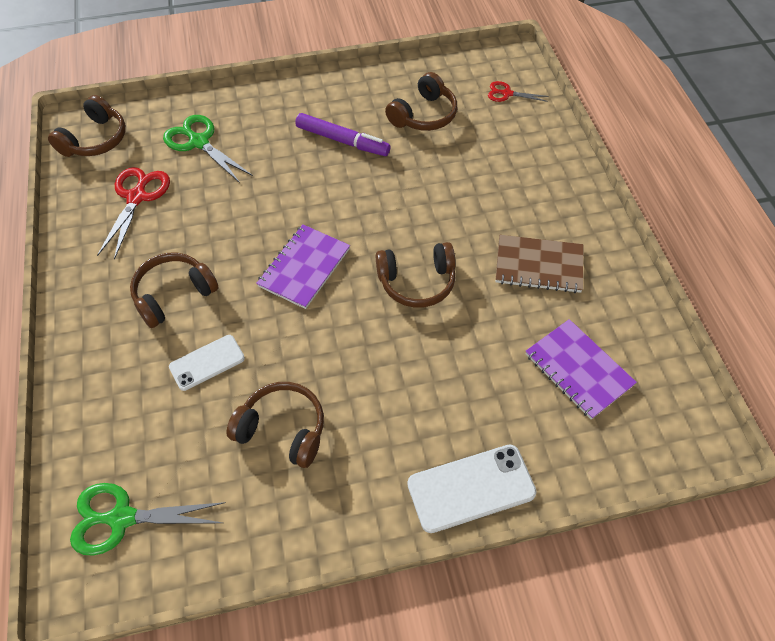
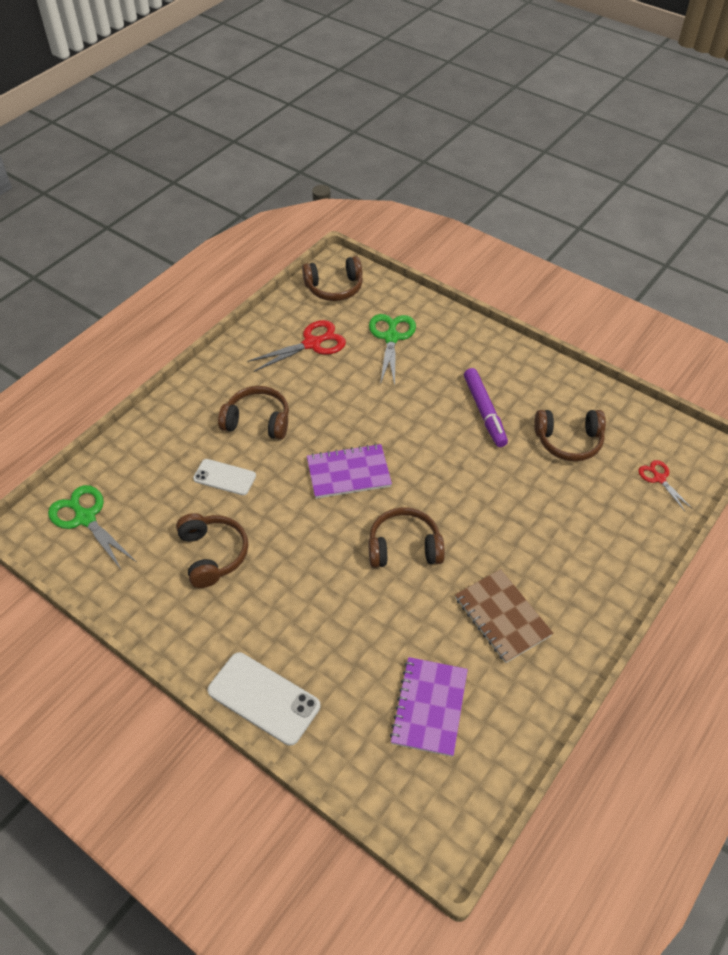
camera: 50 degrees right, 5 degrees down
(417, 282) = (404, 547): brown headphones -> brown headphones turned 135 degrees clockwise

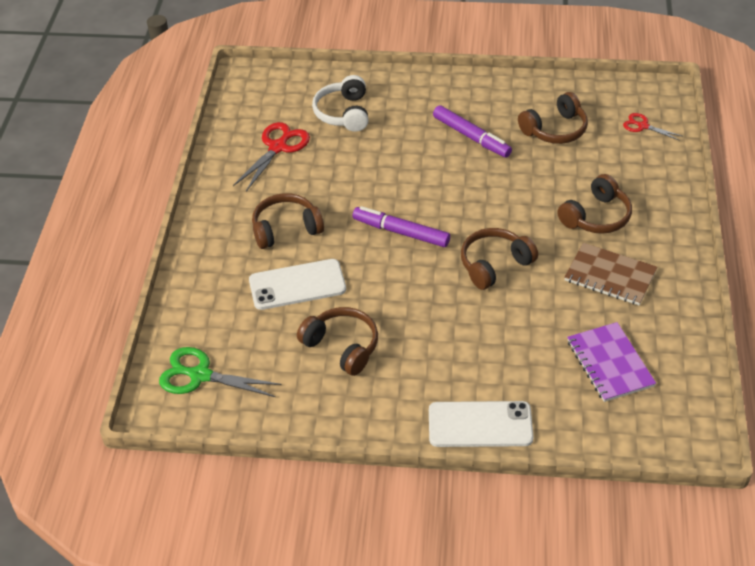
camera: 30 degrees left, 5 degrees down
(224, 477) = (297, 285): white phone -> white phone, size x1.55
(334, 287) = (256, 94): brown headphones -> brown headphones (596, 216)
(348, 473) = (401, 232): purple notebook -> purple marker
(391, 337) = (343, 113): green scissors -> white headphones

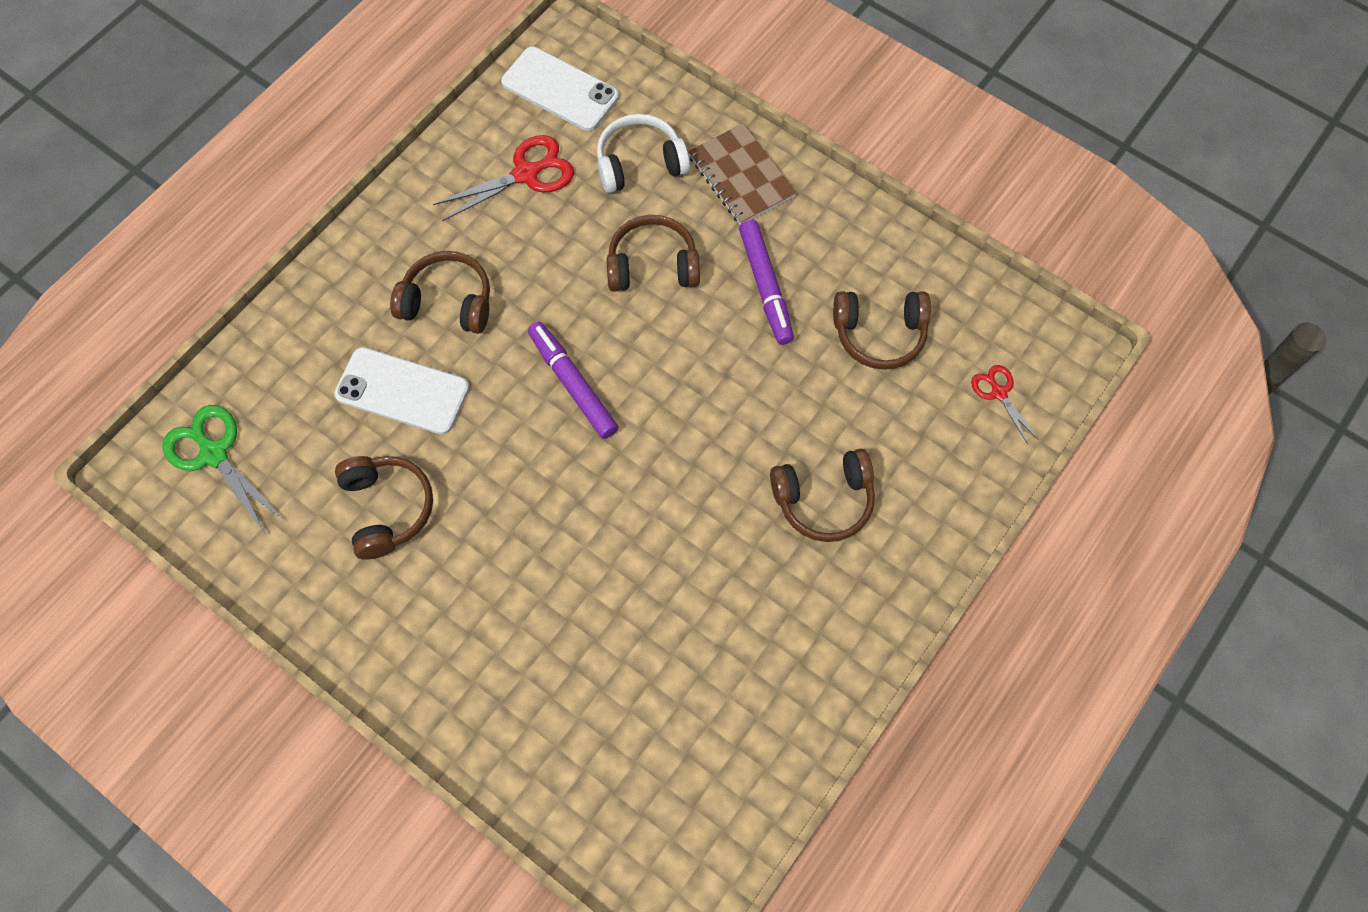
camera: 30 degrees right, 20 degrees up
(343, 113) = (640, 163): white headphones -> white headphones turned 45 degrees clockwise
(480, 425) = (454, 714): white phone -> white phone (560, 89)
(494, 265) = (644, 498): brown headphones -> brown headphones (652, 265)
(609, 363) = (667, 727): purple notebook -> none
(610, 276) = (769, 600): brown notebook -> brown notebook (741, 176)

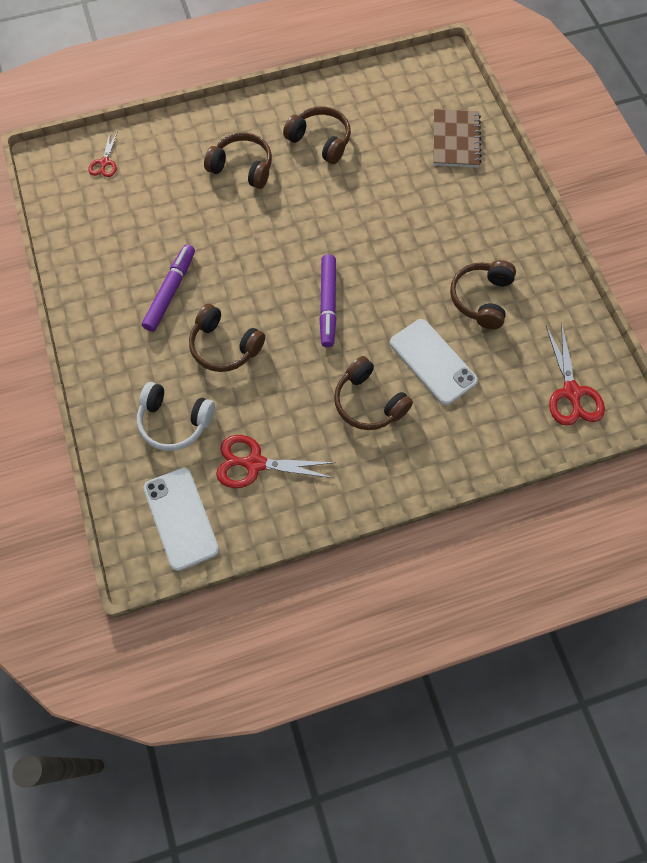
camera: 145 degrees left, 0 degrees up
(214, 454) = (571, 393): green scissors -> red scissors
(741, 176) = (120, 370): brown notebook -> brown notebook (456, 140)
(879, 334) = (134, 227): brown headphones -> brown headphones (320, 141)

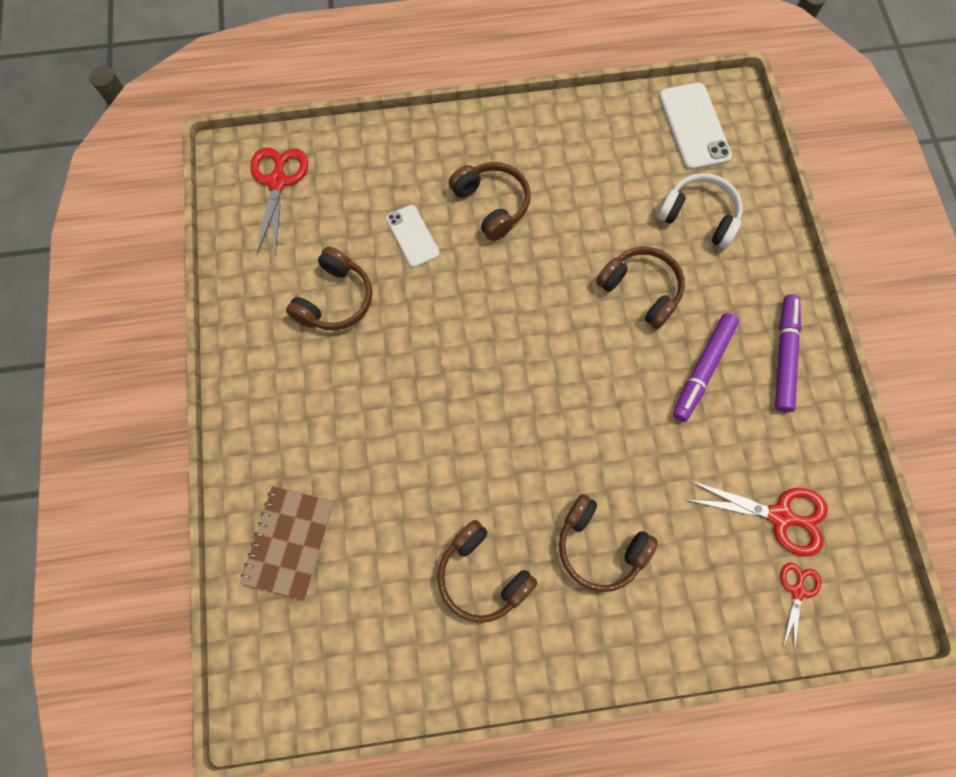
camera: 170 degrees left, 5 degrees up
(254, 463) = (618, 164): red scissors -> red scissors (780, 516)
(328, 304) = (515, 322): purple marker -> purple marker (784, 356)
(433, 362) = (412, 236): white phone -> white phone, size x0.64

